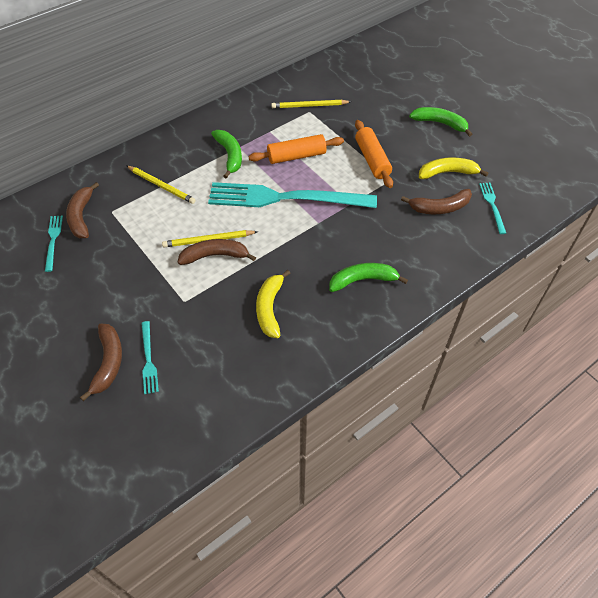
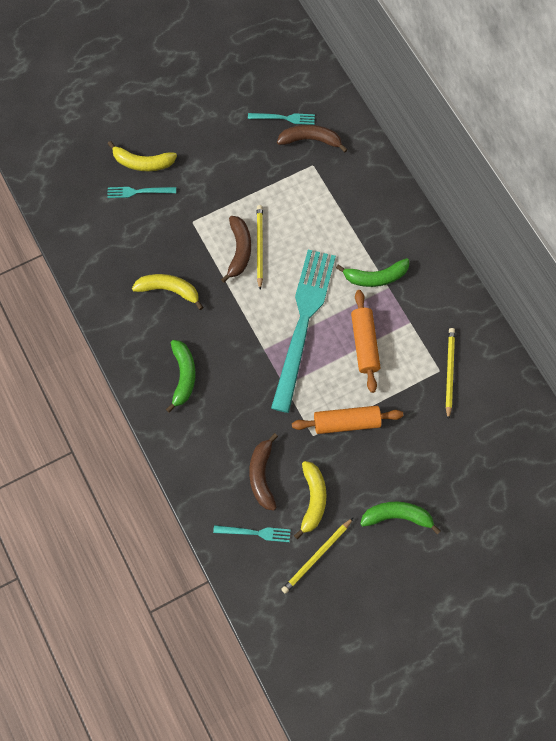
camera: 100 degrees right, 15 degrees up
(108, 363) = (142, 163): brown banana -> yellow banana
(161, 186) = (340, 209): yellow pencil -> yellow pencil (317, 556)
(440, 123) = (397, 516): green banana -> green banana turned 120 degrees counterclockwise

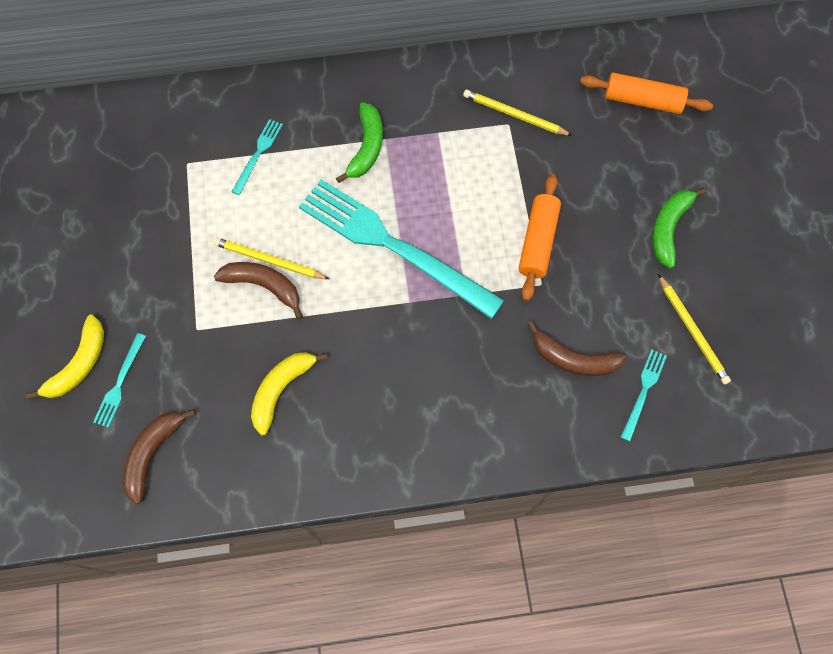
camera: 70 degrees left, 0 degrees up
(183, 376) = (408, 410): green banana -> none
(284, 118) = (105, 173): turquoise fork -> turquoise fork (258, 154)
(310, 140) = (151, 154): brown banana -> brown banana (152, 453)
(313, 500) = (621, 312): yellow banana -> none
(364, 344) = (446, 188): orange rolling pin -> orange rolling pin (642, 101)

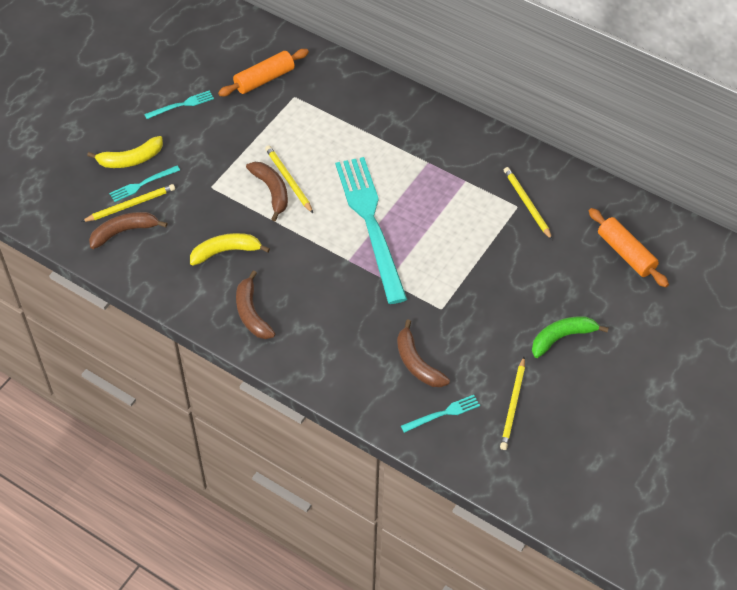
camera: 40 degrees right, 15 degrees down
(130, 417) = (130, 205): none -> yellow pencil
(258, 154) = (341, 119): turquoise fork -> turquoise fork (181, 105)
(366, 147) = (411, 159): green banana -> none
(371, 436) = (251, 313): none -> brown banana
(538, 242) = (464, 284): orange rolling pin -> orange rolling pin (264, 79)

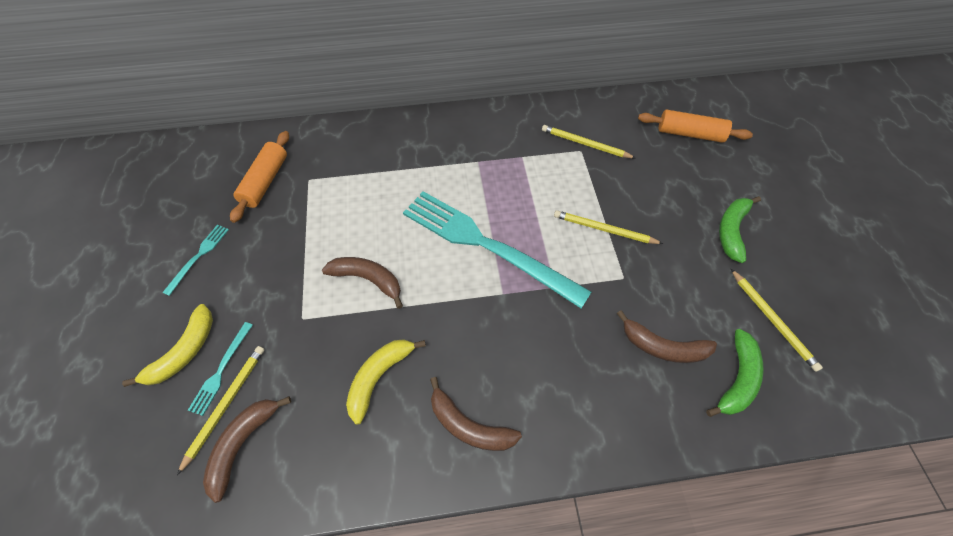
camera: 40 degrees left, 5 degrees up
(288, 180) = (374, 257): yellow pencil -> yellow pencil (604, 229)
(443, 413) = (737, 378): turquoise fork -> green banana

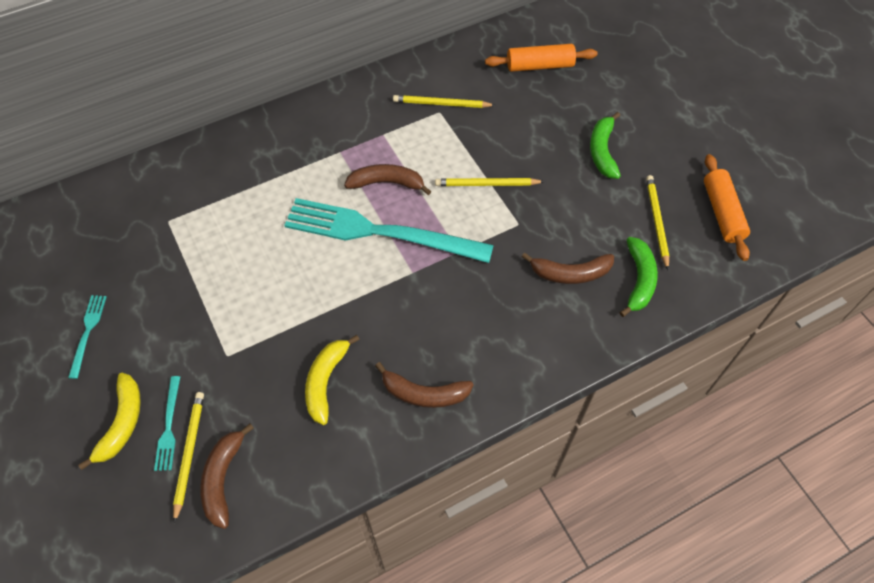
camera: 20 degrees left, 0 degrees up
(265, 181) = (121, 236): orange rolling pin -> orange rolling pin (722, 213)
(368, 279) = (276, 300): brown banana -> brown banana (387, 183)
(772, 320) = (656, 221): yellow pencil -> yellow pencil turned 135 degrees counterclockwise

